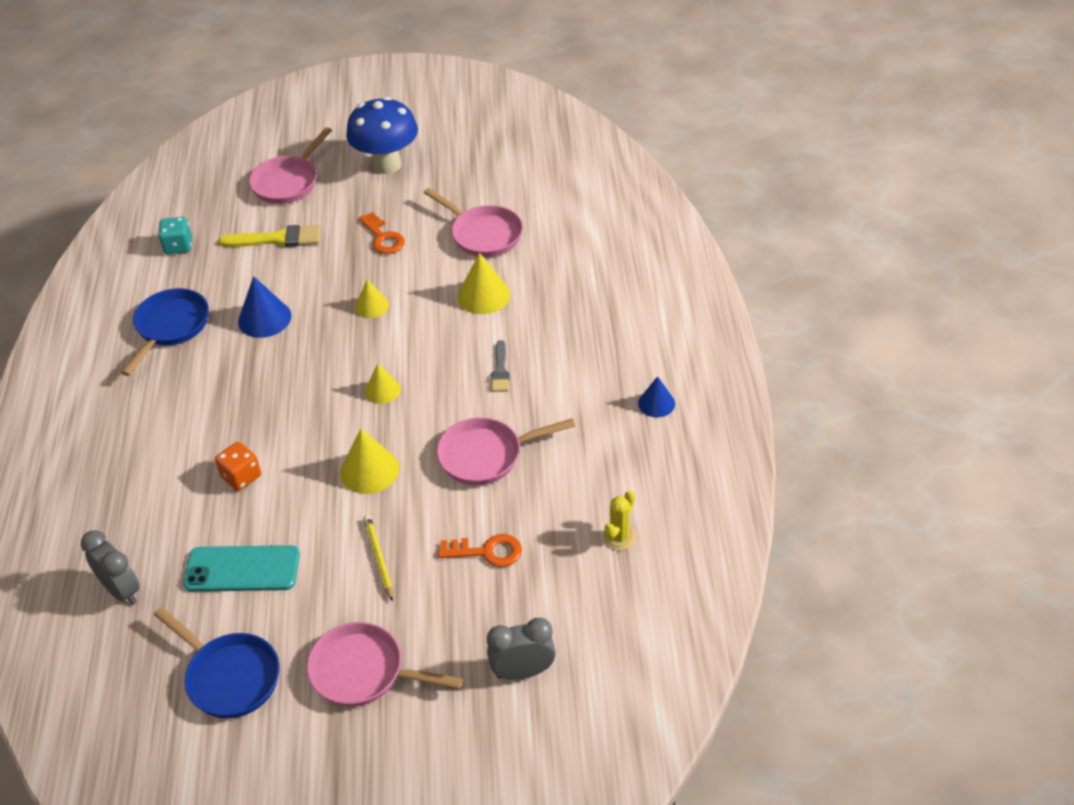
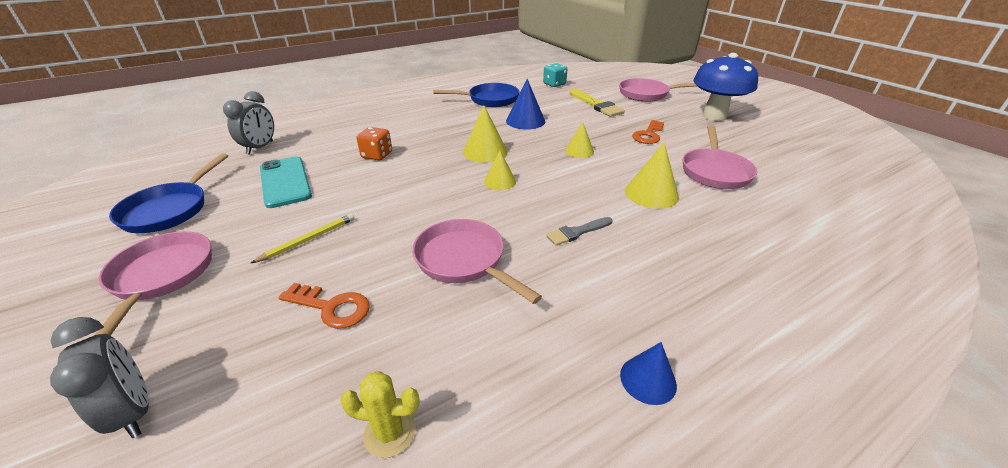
camera: 60 degrees right, 10 degrees down
(369, 470) = (409, 203): yellow cone -> yellow cone (485, 151)
(487, 552) = (332, 307): orange key -> orange key turned 45 degrees counterclockwise

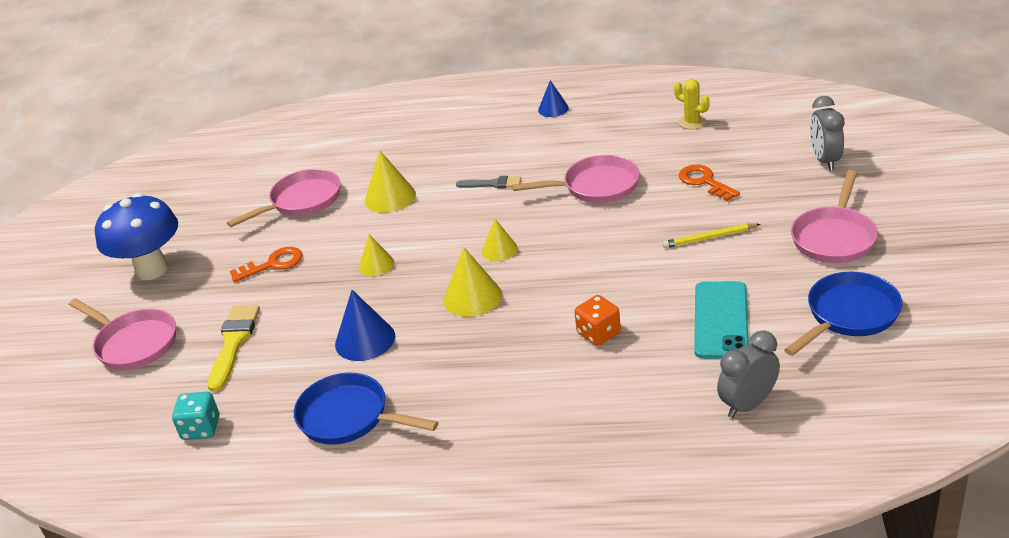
camera: 140 degrees left, 0 degrees up
(464, 261) = (595, 187): pink pan -> pink pan turned 90 degrees counterclockwise

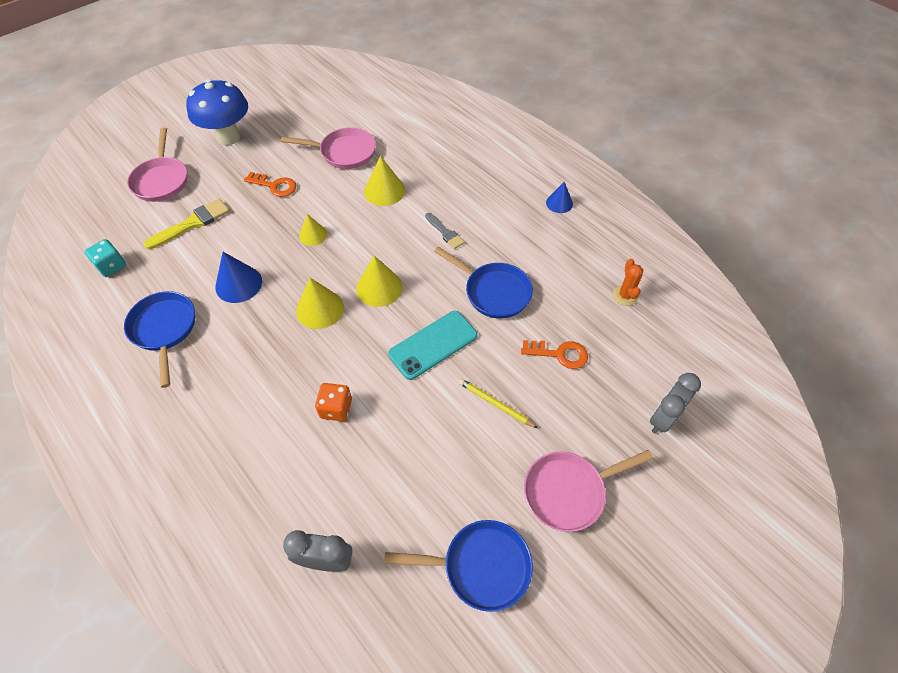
camera: 40 degrees right, 20 degrees up
(499, 250) = (379, 287): yellow cone -> yellow cone, size x1.56
(595, 187) = (493, 292): pink pan -> blue pan
(692, 122) = (625, 295): yellow cactus -> orange cactus
(704, 181) = (559, 354): orange key -> orange key turned 90 degrees clockwise
(721, 320) = (407, 477): turquoise phone -> turquoise phone (433, 345)

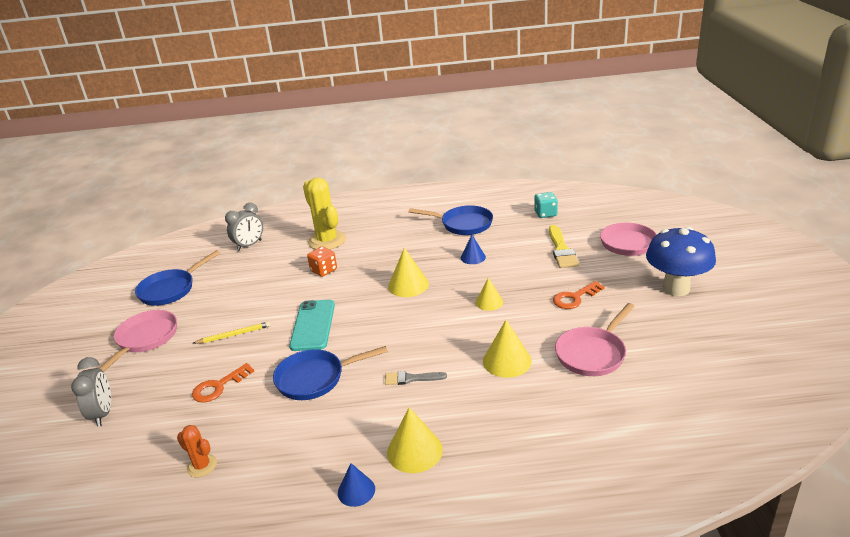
camera: 130 degrees right, 25 degrees down
(238, 284) = (473, 257): blue cone -> blue cone, size x0.64
(267, 458) = (327, 241): none -> yellow cactus
(379, 287) = (394, 318): yellow cone -> yellow cone (414, 451)

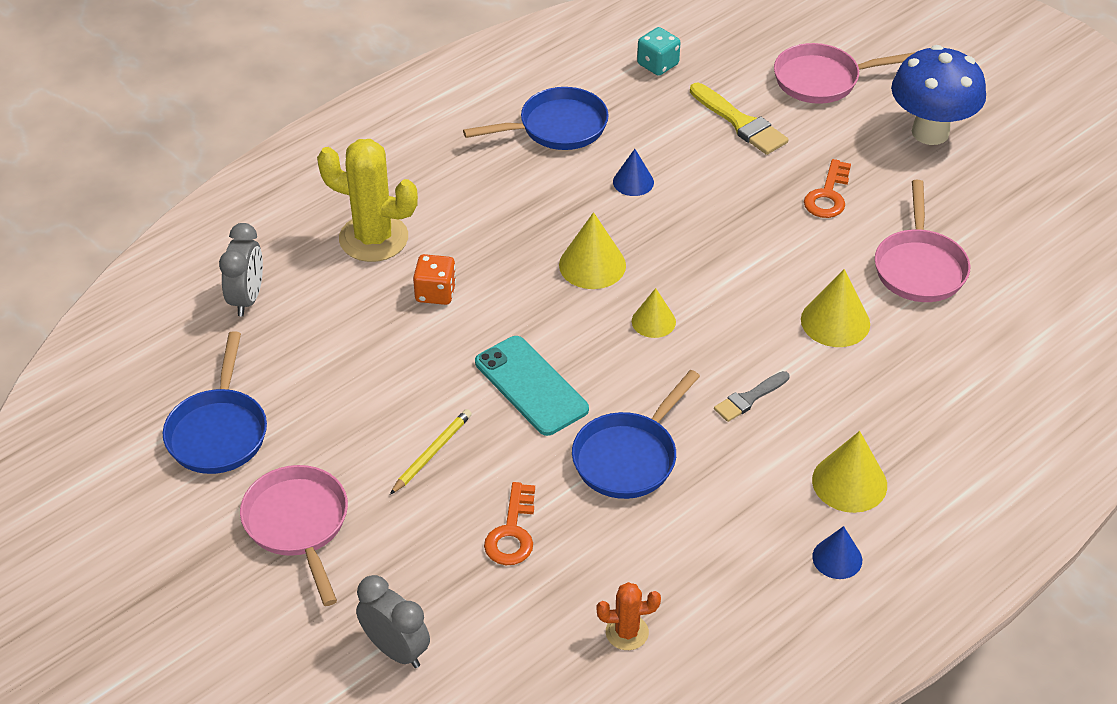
camera: 40 degrees left, 15 degrees up
(489, 302) = (729, 246): yellow cone -> yellow cone (653, 321)

